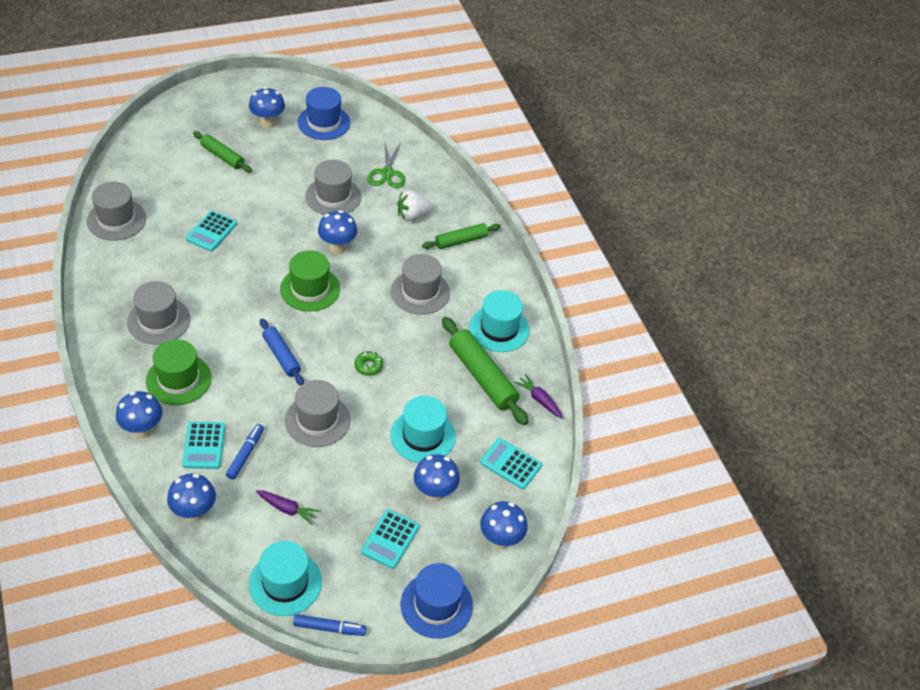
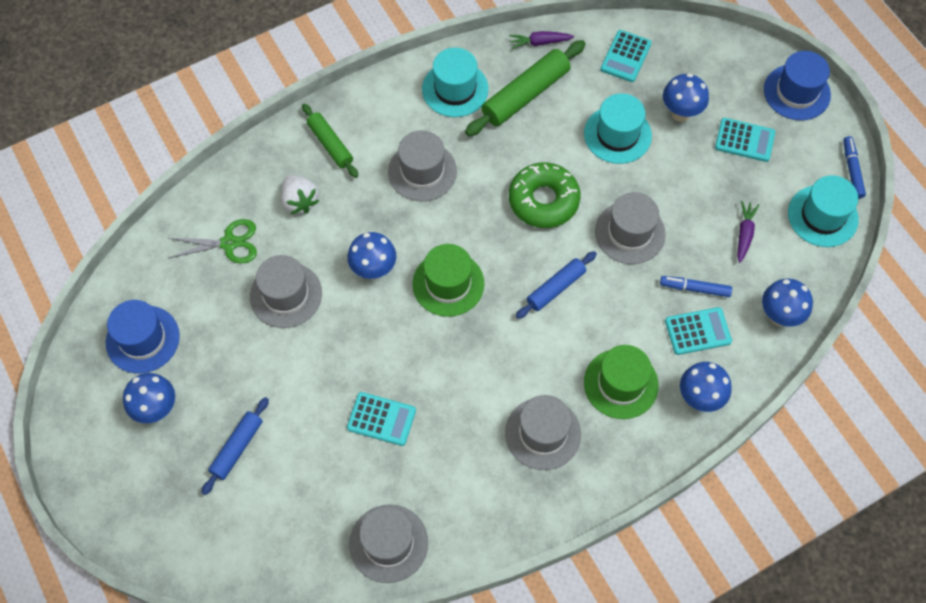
camera: 95 degrees left, 15 degrees up
(222, 156) = (237, 448): green rolling pin -> blue rolling pin
(368, 366) = (543, 200): green donut -> green donut, size x2.22
(500, 540) = (712, 53): blue mushroom -> none
(539, 400) = (539, 42): purple carrot -> purple carrot turned 45 degrees clockwise

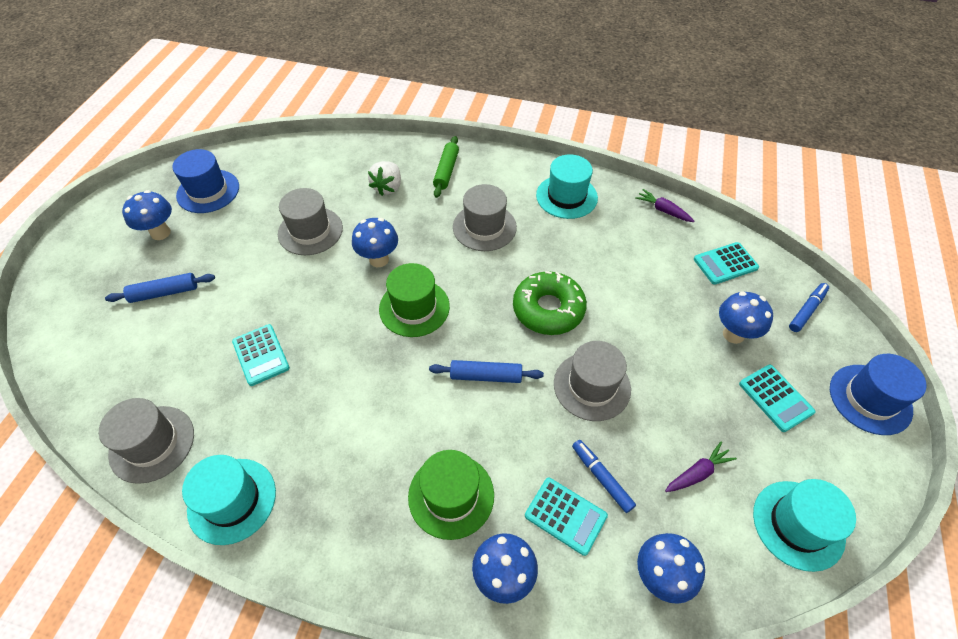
camera: 45 degrees right, 10 degrees down
(229, 243) = (320, 179): green scissors -> none
(525, 95) = (614, 234): green rolling pin -> none
(543, 433) = (347, 474): grey hat -> none
(617, 134) = (659, 310): turquoise hat -> turquoise hat (232, 500)
(852, 170) = (872, 510): blue marker -> blue marker (807, 310)

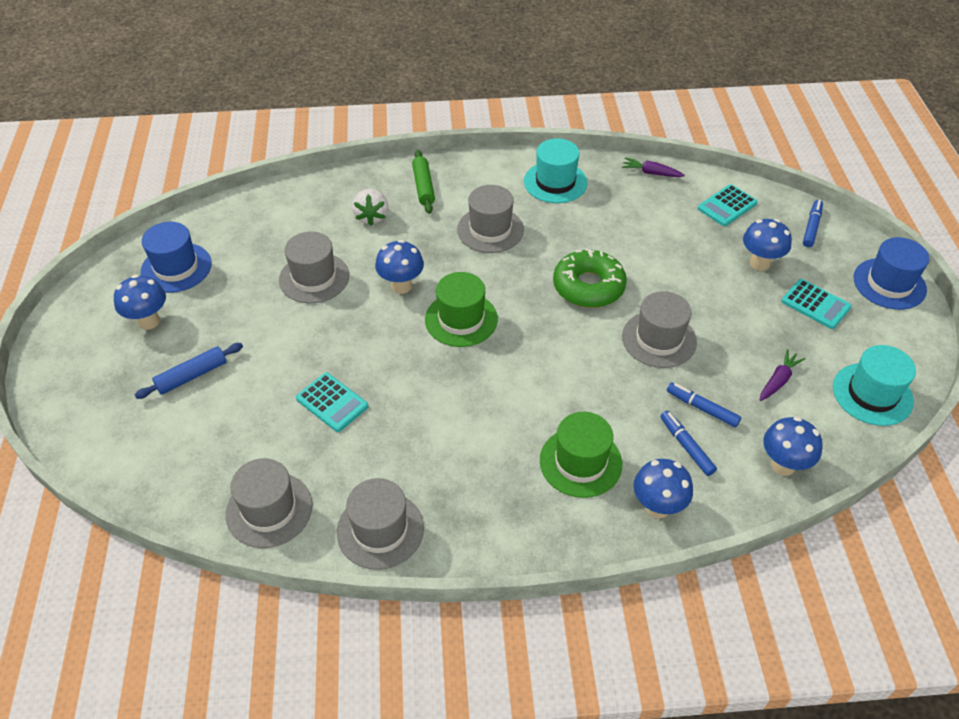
camera: 20 degrees left, 5 degrees down
(232, 500) = (380, 530): turquoise hat -> grey hat
(486, 376) = (560, 358): blue rolling pin -> none
(565, 516) = (686, 446): turquoise calculator -> blue marker

